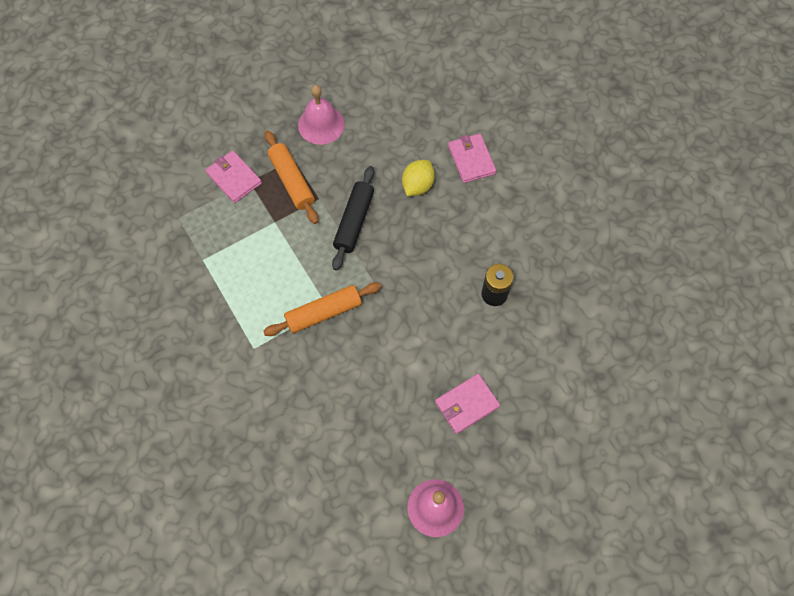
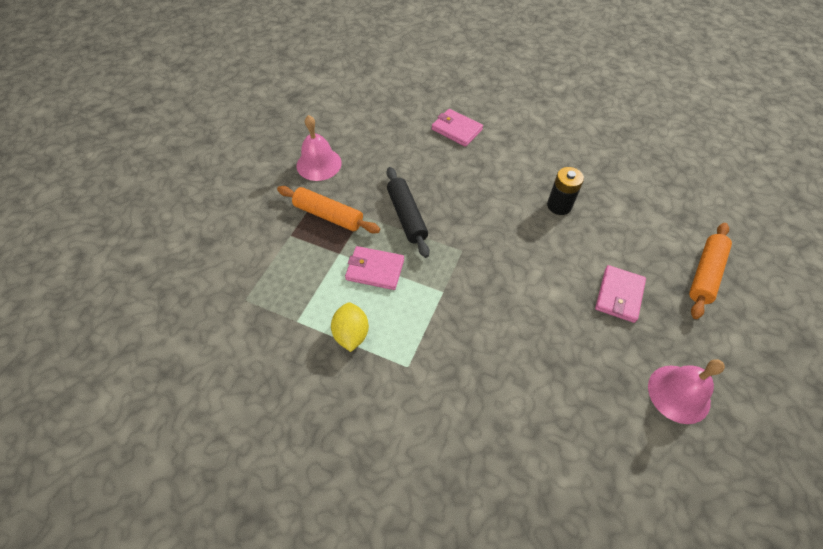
camera: 35 degrees left, 10 degrees down
(234, 178) = (274, 240): pink wallet -> pink wallet (375, 269)
(323, 313) = (443, 298): orange rolling pin -> orange rolling pin (705, 274)
(417, 185) = (433, 166): yellow lemon -> yellow lemon (351, 334)

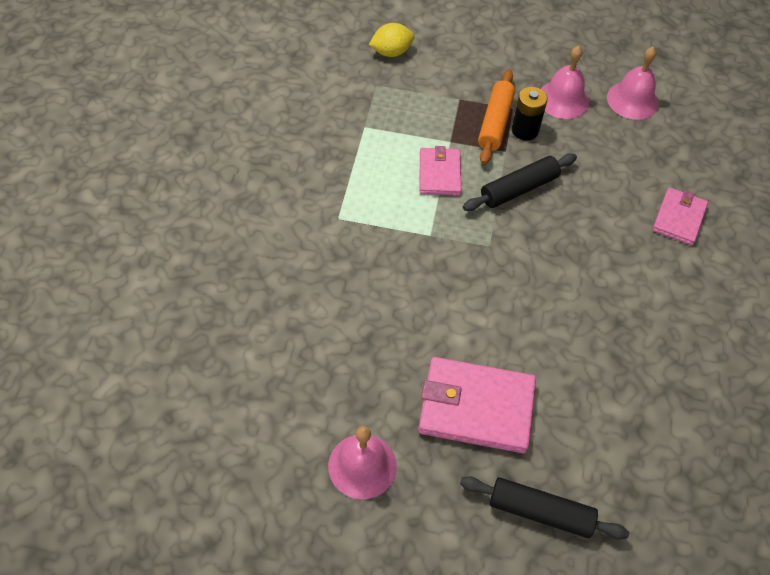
camera: 75 degrees right, 0 degrees up
(335, 123) = (632, 100): none -> pink bell
(351, 334) = (361, 169): yellow lemon -> yellow lemon (391, 52)
(559, 205) = (593, 340): black battery -> black battery (525, 130)
(619, 295) = (476, 407): pink wallet -> pink wallet, size x1.67
(705, 274) = (540, 512): orange rolling pin -> black rolling pin

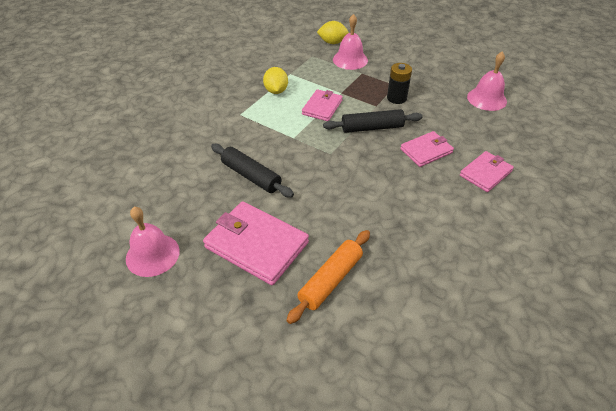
camera: 25 degrees right, 10 degrees down
(363, 163) = (276, 91): none -> yellow lemon
(495, 123) = (378, 90): orange rolling pin -> orange rolling pin (330, 280)
(540, 512) = (258, 330): black rolling pin -> black rolling pin (251, 176)
(563, 99) = (434, 88): pink bell -> pink bell (350, 60)
(599, 206) = (426, 151): none -> pink wallet

